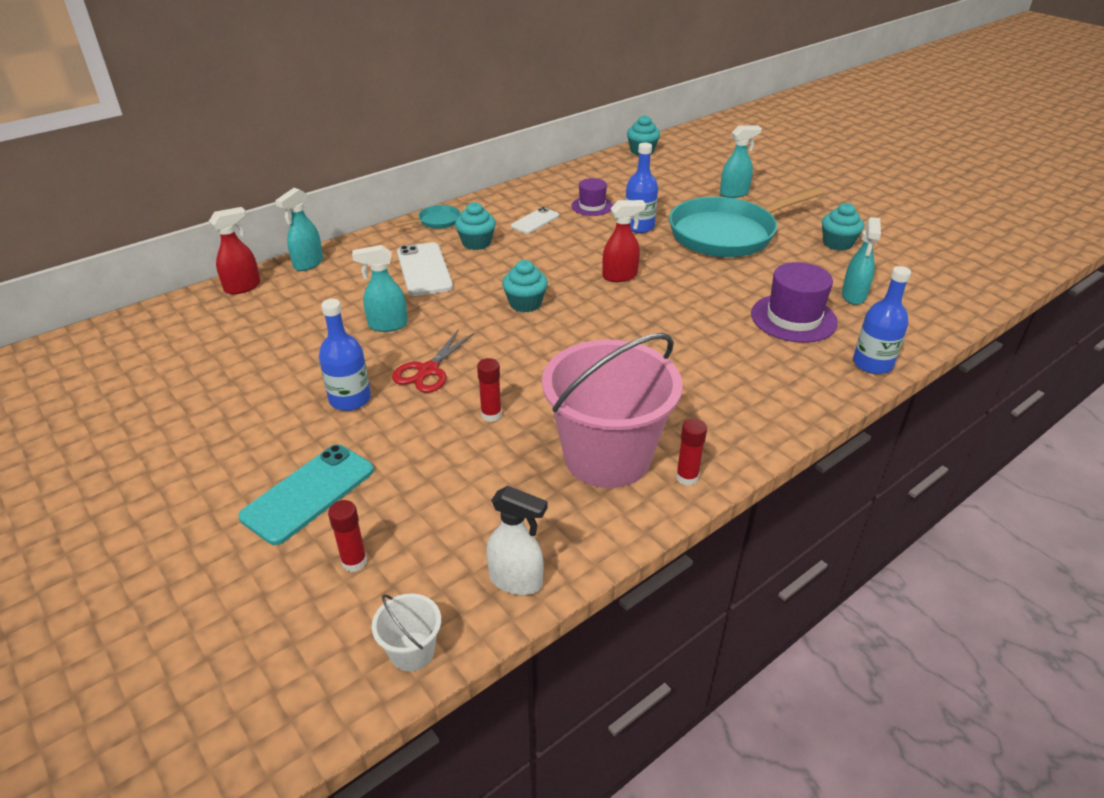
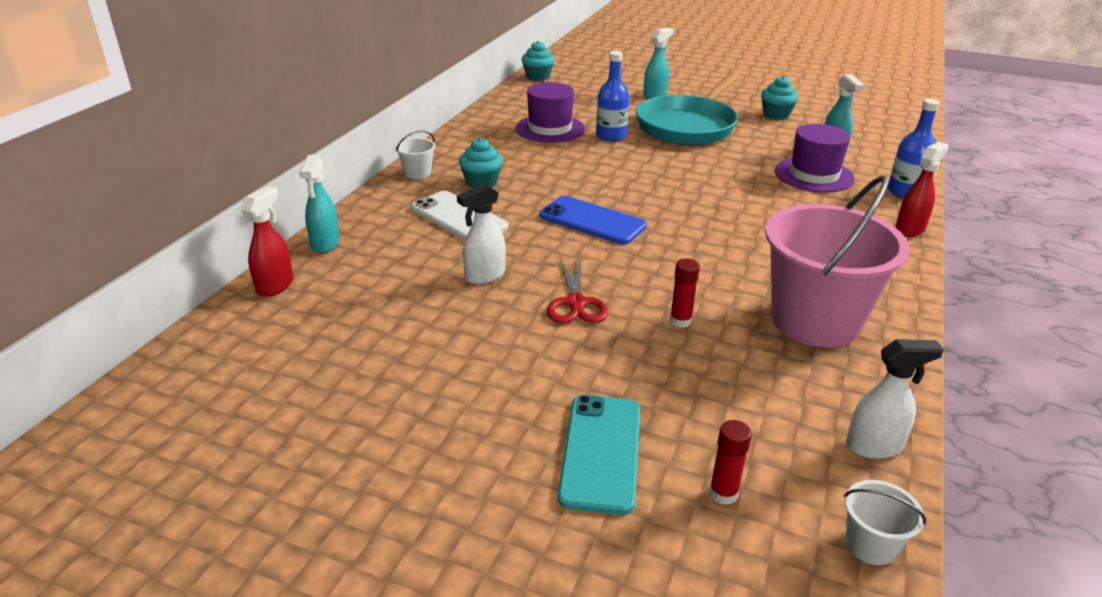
camera: 30 degrees left, 5 degrees down
(350, 399) = (532, 353): blue bottle -> none
(387, 325) = (484, 276): turquoise spray bottle -> white spray bottle
(436, 221) = (417, 173): turquoise pan -> white bucket
(525, 303) = (592, 221): turquoise cupcake -> blue phone
(535, 221) = (514, 152): white phone -> none
(592, 206) = (550, 128): purple hat -> purple hat, size x1.64
(620, 276) = (645, 178): red spray bottle -> red spray bottle (910, 229)
(687, 477) = (890, 314): red glue stick -> none

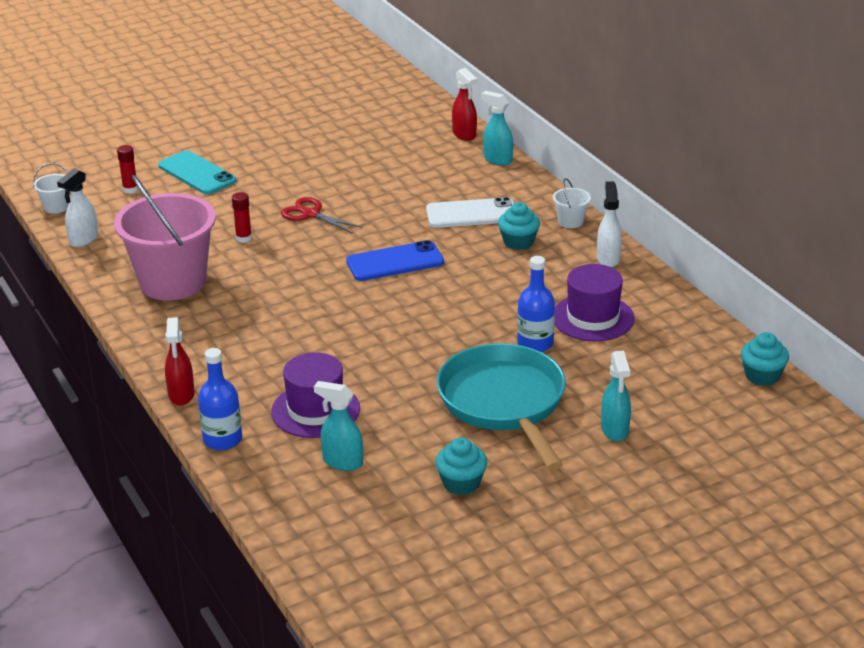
camera: 130 degrees right, 0 degrees up
(484, 276) = (382, 197): white spray bottle -> white spray bottle (608, 258)

